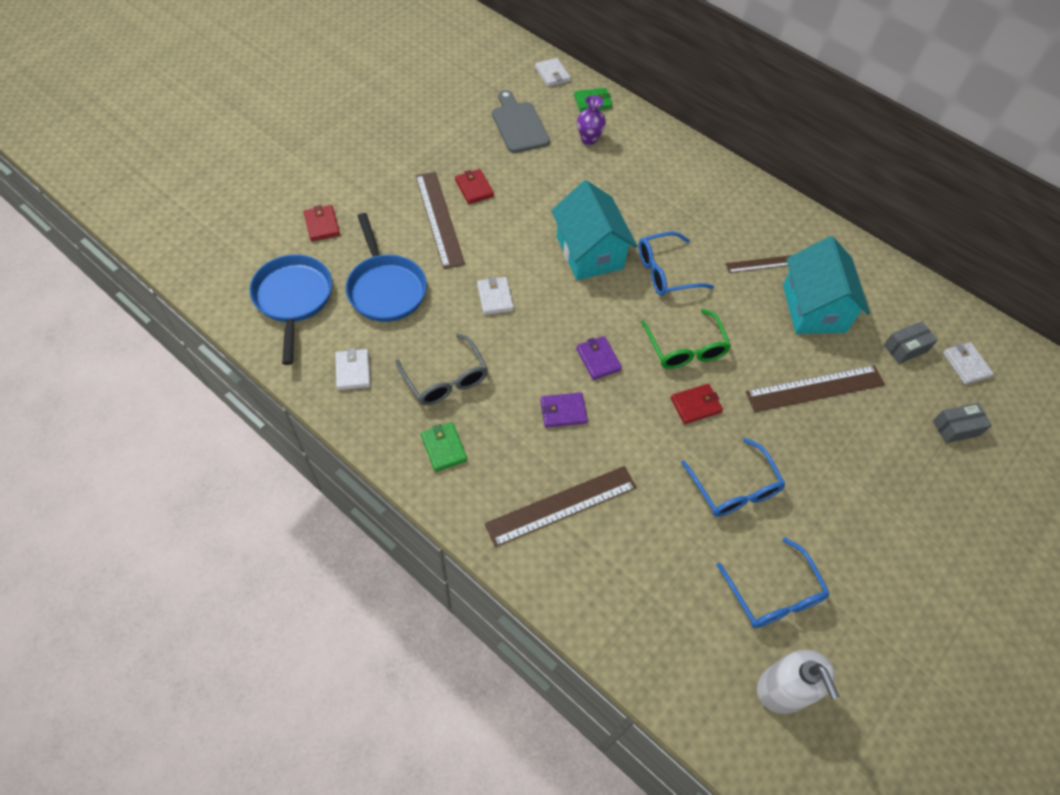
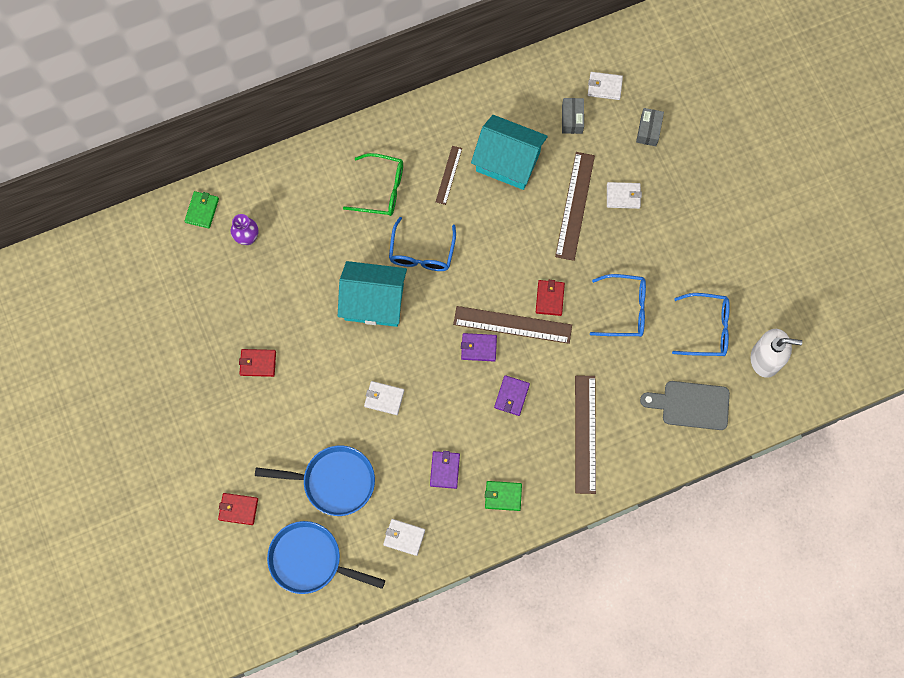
camera: 60 degrees left, 15 degrees up
(439, 219) = (279, 407): brown ruler -> brown ruler (512, 324)
(446, 380) = (444, 470): grey glasses -> purple wallet
(518, 125) = (199, 290): grey cutting board -> grey cutting board (691, 405)
(552, 74) = (147, 228): white wallet -> white wallet (623, 196)
(685, 349) = (499, 278): green glasses -> green glasses (382, 189)

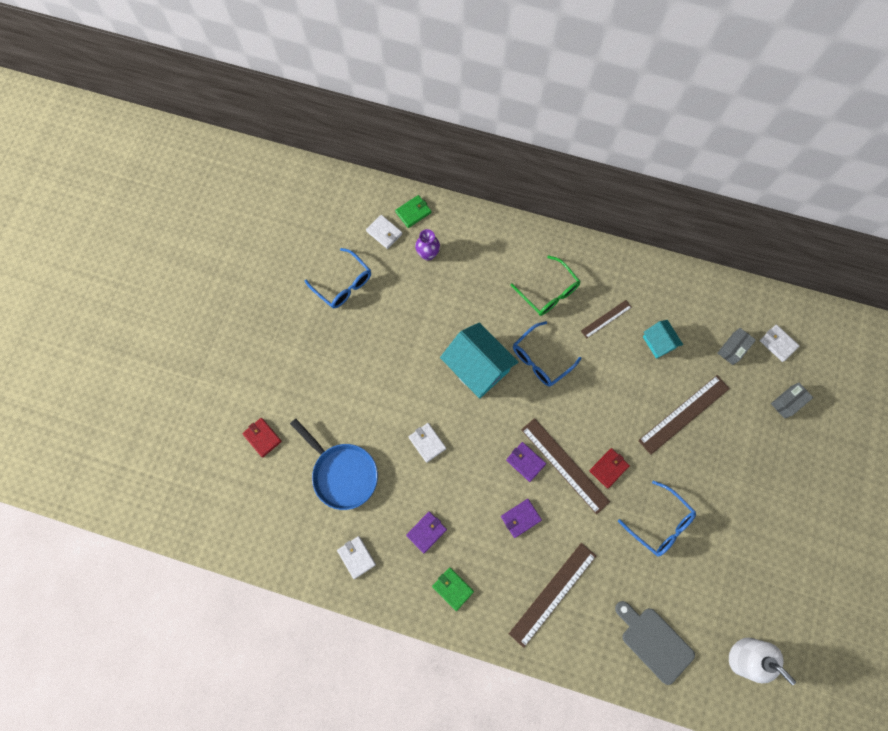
camera: 40 degrees right, 0 degrees up
(258, 363) = (362, 346): red wallet -> none
(310, 560) = (278, 516): blue pan -> none
(508, 161) = (658, 342): turquoise house -> turquoise house, size x0.54
(623, 196) = (728, 436): white wallet -> white wallet (384, 232)
(707, 328) = (715, 592): blue glasses -> blue glasses (343, 284)

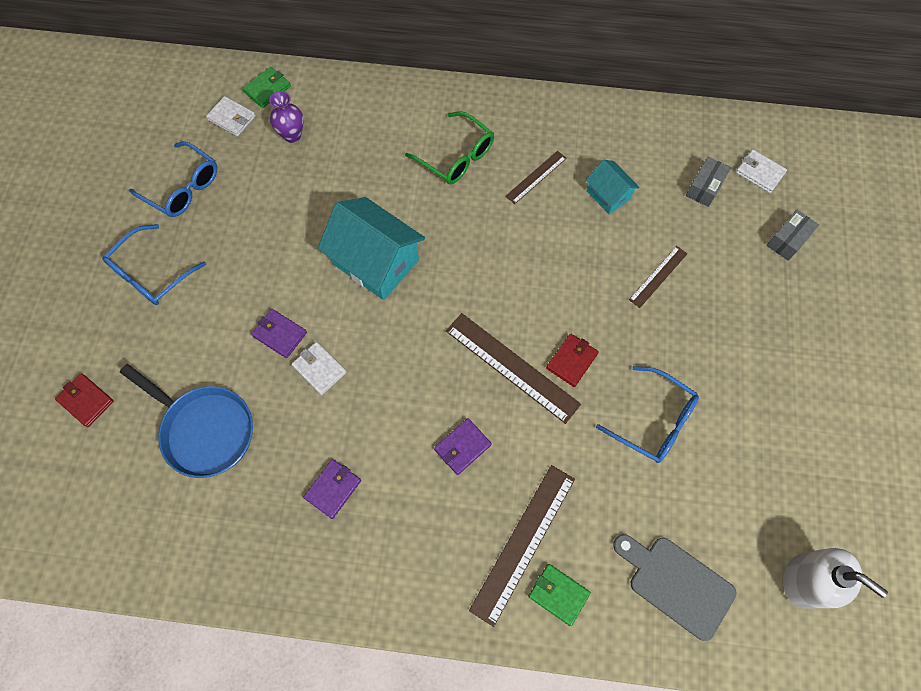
camera: 10 degrees left, 5 degrees down
(356, 557) = (236, 542): white wallet -> none
(452, 588) = (380, 561): green wallet -> green wallet (558, 594)
(525, 462) = (458, 371): purple wallet -> purple wallet (280, 334)
(540, 359) = (458, 239): blue glasses -> blue glasses (151, 274)
(684, 414) = (658, 276): brown ruler -> brown ruler, size x0.55

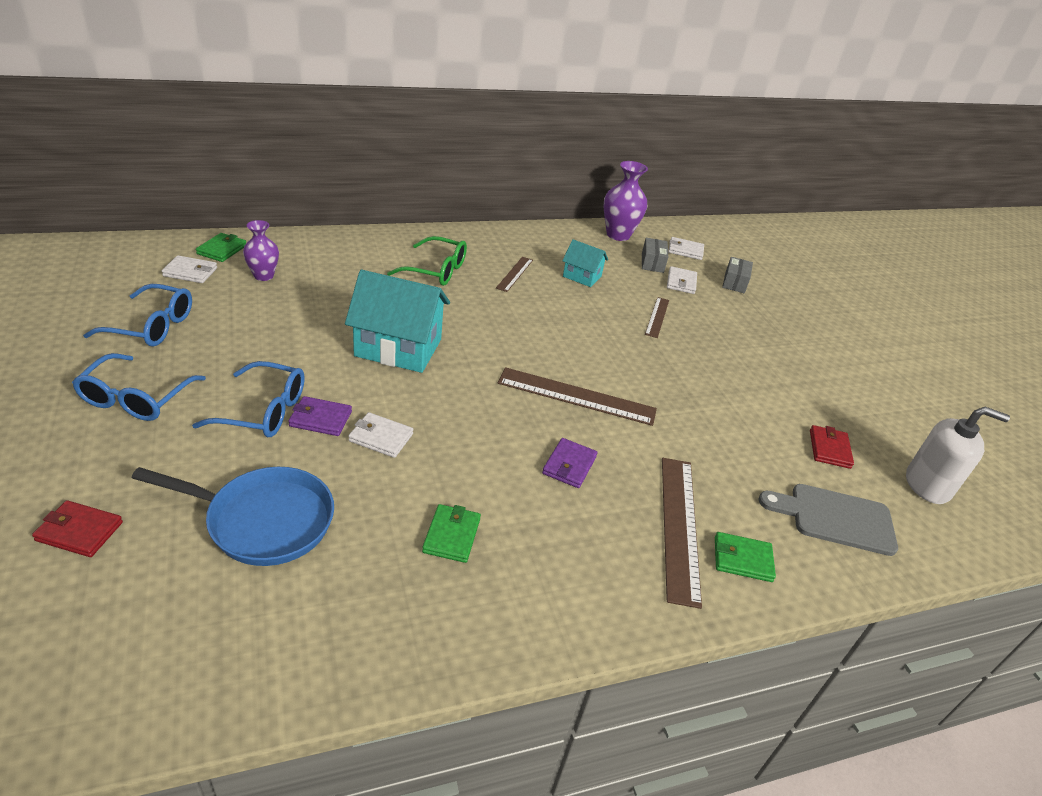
camera: 30 degrees left, 30 degrees down
(333, 489) = (451, 535): purple wallet -> green wallet
(571, 361) = (626, 382): red wallet -> red wallet (829, 449)
(654, 421) = (725, 407): blue glasses -> blue glasses (264, 411)
(690, 130) = (618, 235): none -> purple vase
(720, 227) = (681, 282): none -> white wallet

